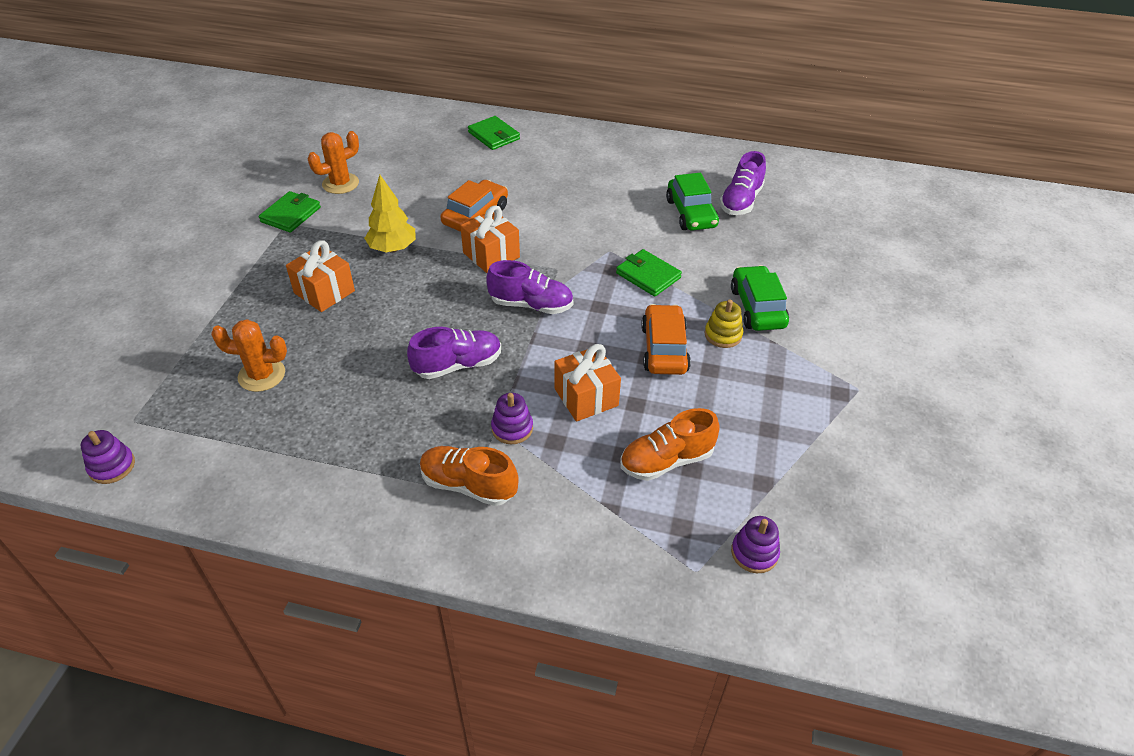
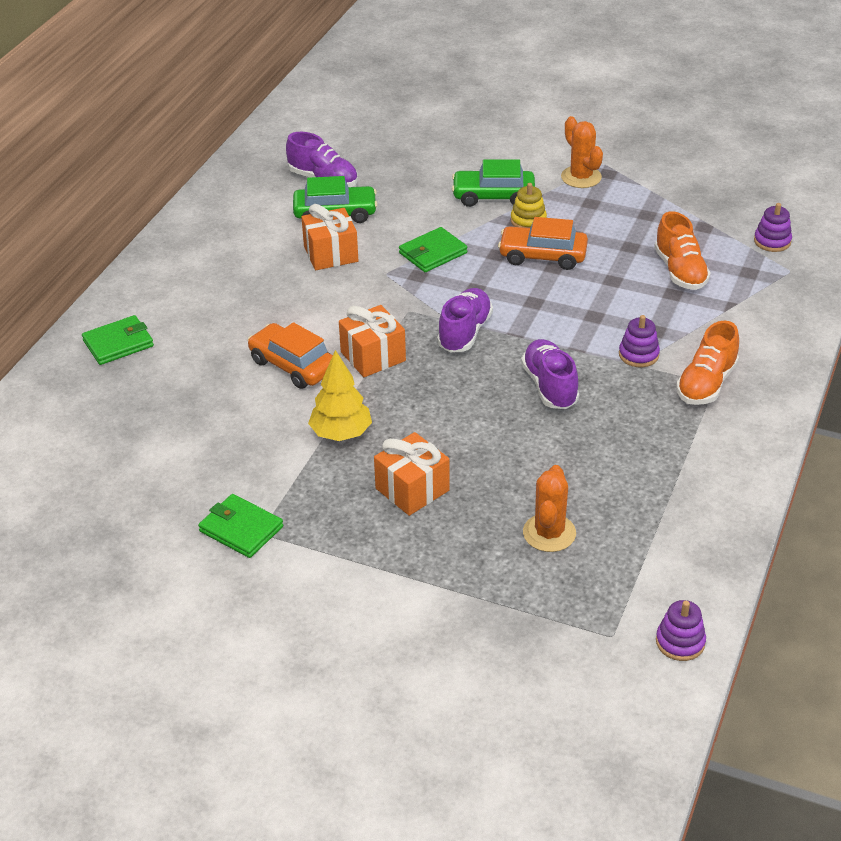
camera: 80 degrees left, 5 degrees down
(340, 184) = (182, 484): orange cactus -> orange cactus (581, 177)
(586, 397) = (601, 308): orange gift -> orange gift (331, 254)

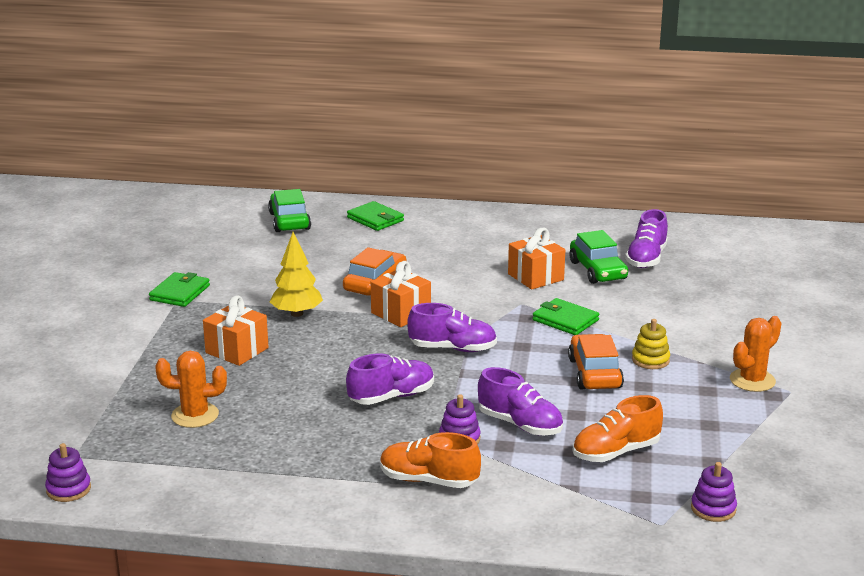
camera: 75 degrees right, 15 degrees down
(493, 196) = (680, 338): green car -> green car (289, 221)
(622, 315) = (520, 424): none -> purple shoe

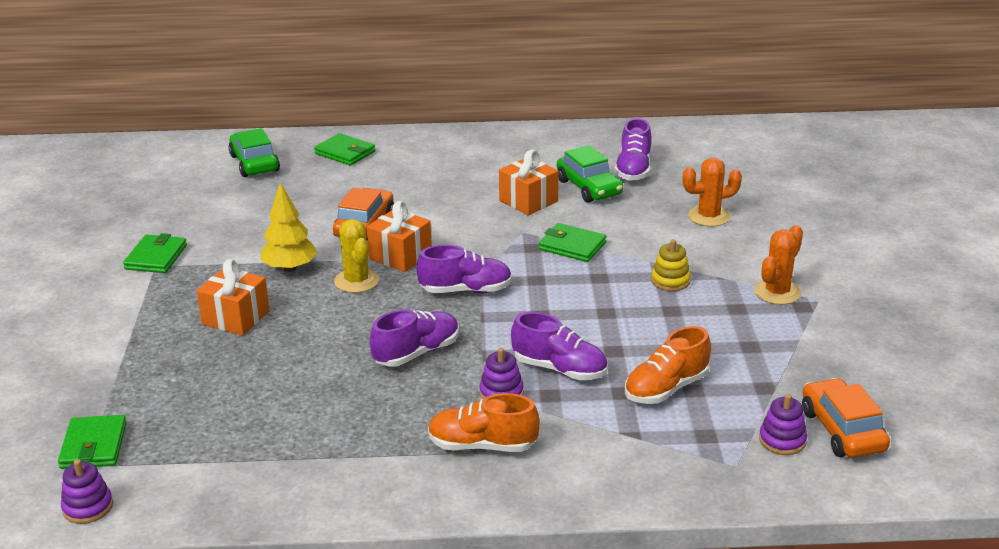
camera: 10 degrees left, 5 degrees up
(86, 441) = (93, 446): none -> green wallet
(195, 415) = (209, 400): orange cactus -> orange cactus (708, 216)
(354, 330) = (356, 281): none -> yellow cactus
(594, 373) = (619, 302): orange car -> orange car (842, 430)

